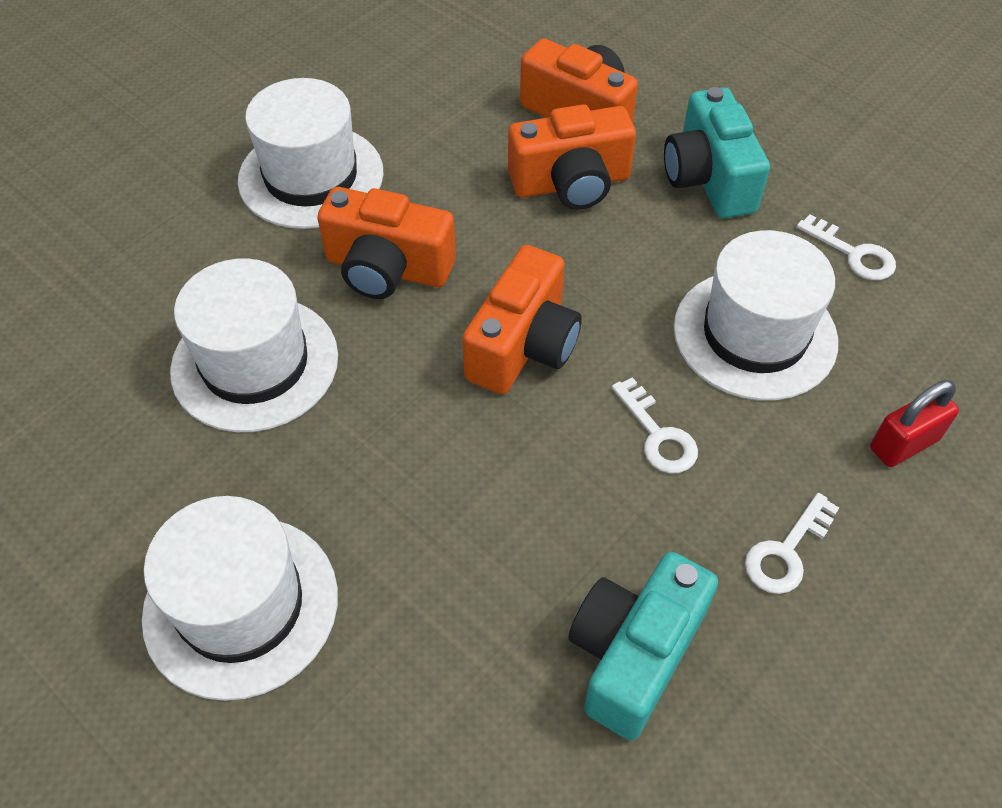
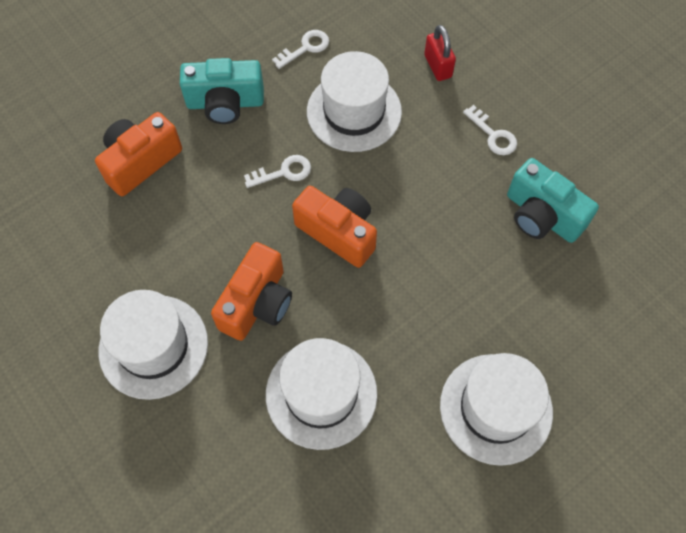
camera: 80 degrees left, 10 degrees up
(571, 183) = (208, 180): orange camera -> none
(658, 435) = (414, 175): white key -> white key (284, 172)

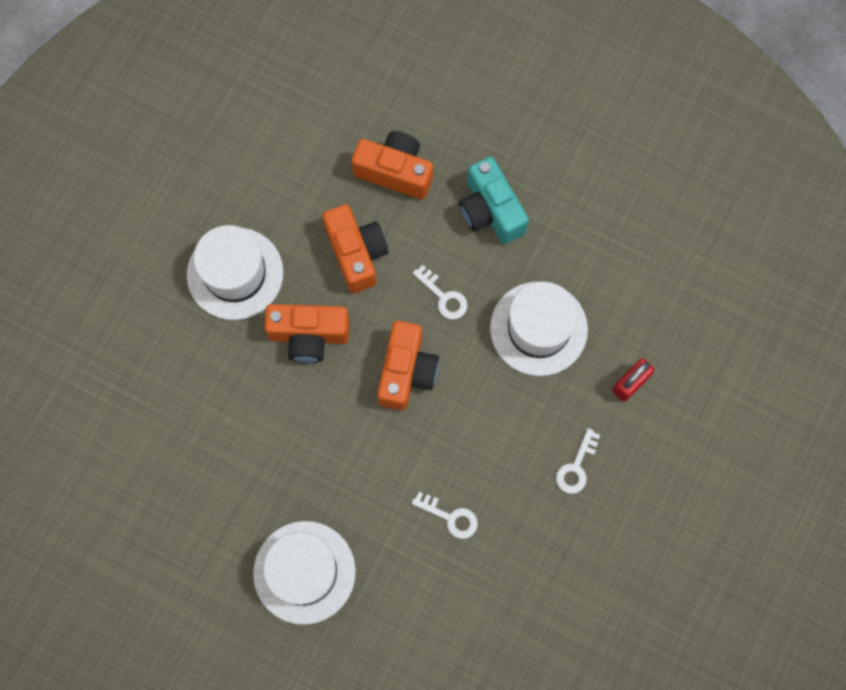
camera: 65 degrees right, 10 degrees up
(199, 227) = (356, 253): none -> orange camera
(305, 48) = (588, 251): white key -> white key (450, 517)
(321, 394) = (254, 424): white hat -> none
(542, 215) = (509, 544): turquoise camera -> none

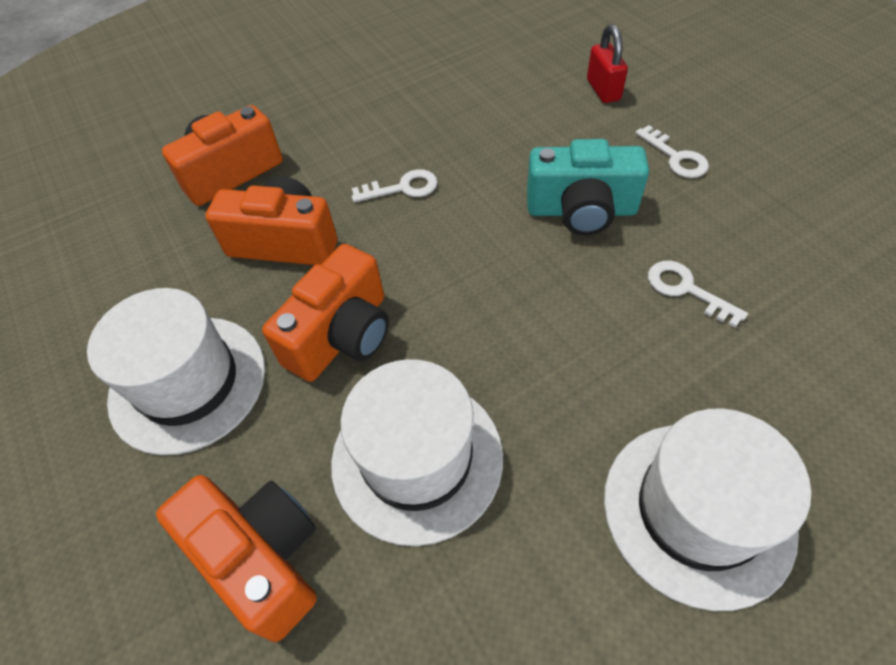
camera: 55 degrees left, 20 degrees down
(406, 372) = (465, 255): orange camera -> orange camera (262, 557)
(450, 517) = (686, 289): white key -> white key turned 105 degrees counterclockwise
(490, 210) = (344, 119): turquoise camera -> turquoise camera (581, 210)
(538, 328) = (497, 130): white hat -> white hat (417, 458)

